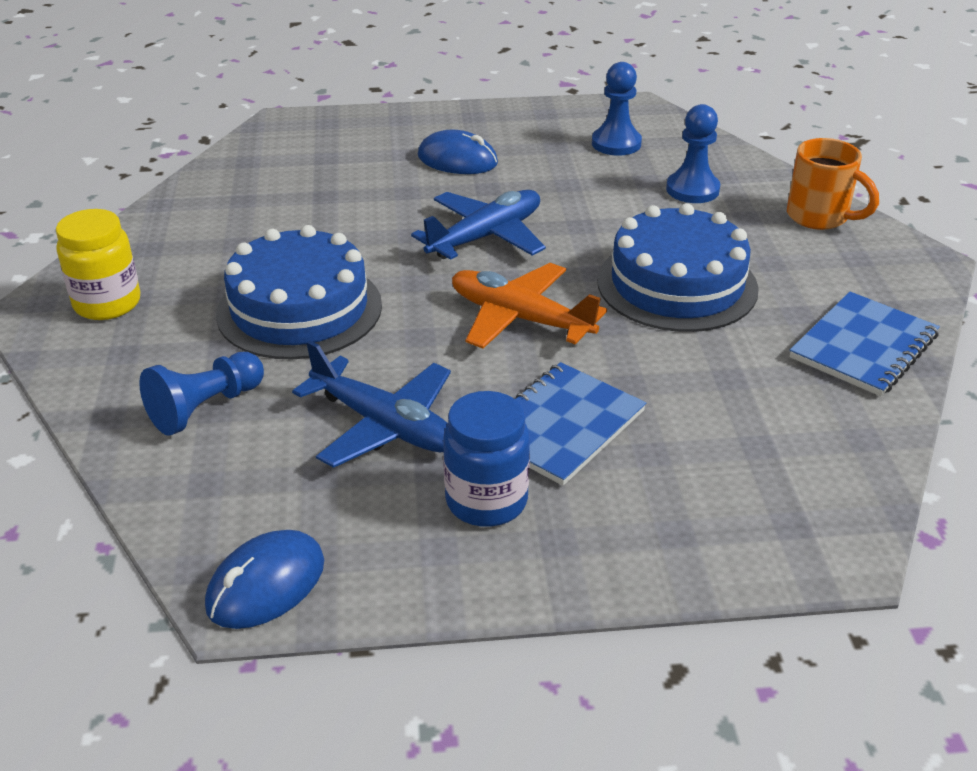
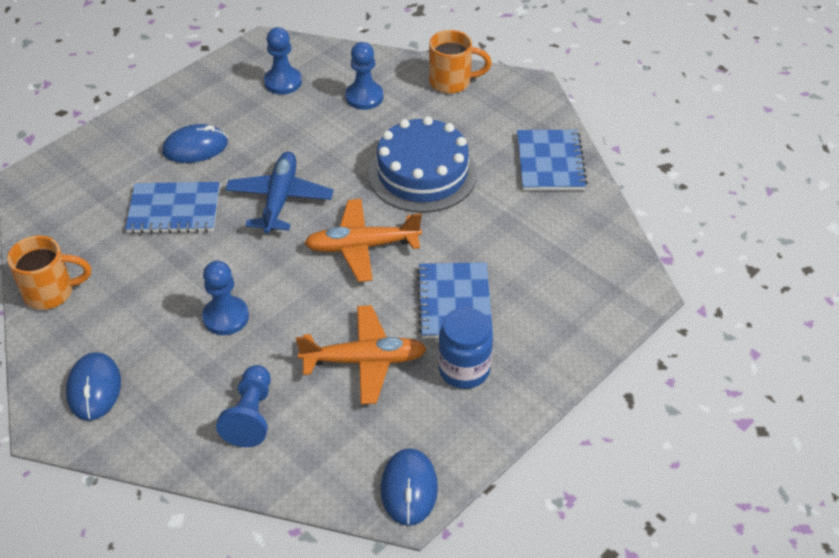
camera: 40 degrees left, 10 degrees up
(107, 303) = (94, 388): yellow jar -> blue mouse
(180, 212) = (51, 292): none -> orange mug
(299, 309) = (226, 317): blue cake -> blue pawn
(371, 199) = (174, 210): none -> blue notebook
(385, 425) = (364, 361): blue plane -> orange plane

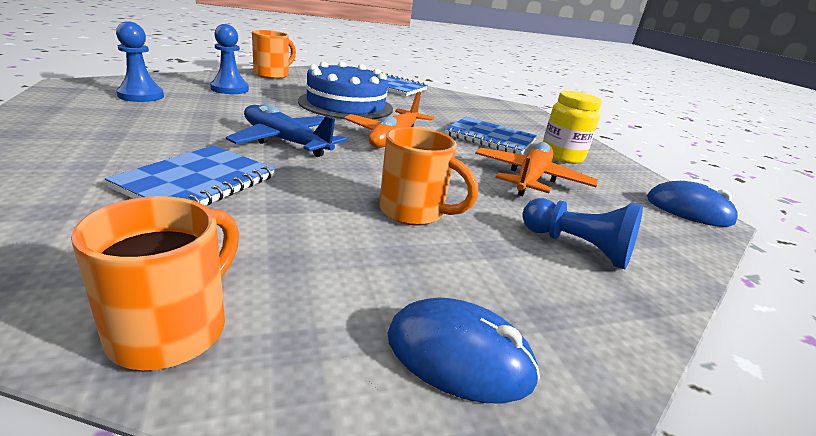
camera: 65 degrees left, 20 degrees down
(195, 148) = (127, 143): blue mouse -> none
(226, 317) = (414, 212): blue pawn -> orange mug
(464, 370) = (561, 156): blue jar -> yellow jar

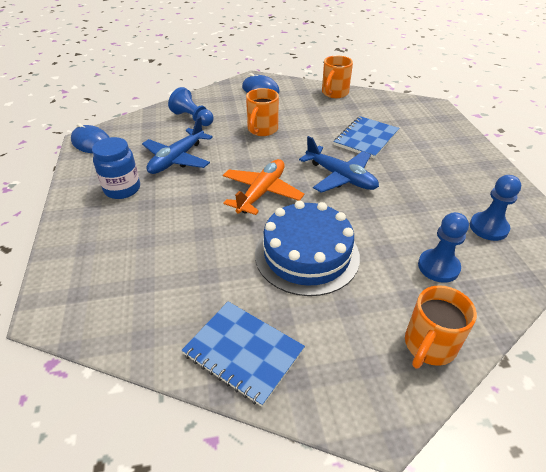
camera: 170 degrees left, 15 degrees up
(414, 212) = (262, 130): orange mug -> orange mug turned 105 degrees counterclockwise
(490, 138) = (170, 209): blue notebook -> none
(530, 179) = (177, 159): orange plane -> blue plane
(561, 156) = (122, 189): yellow jar -> blue jar

